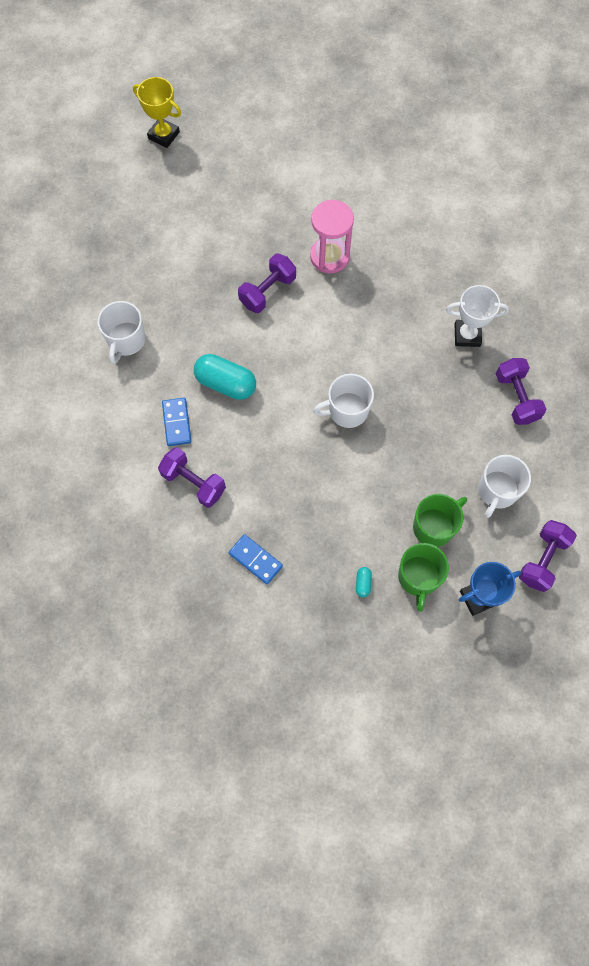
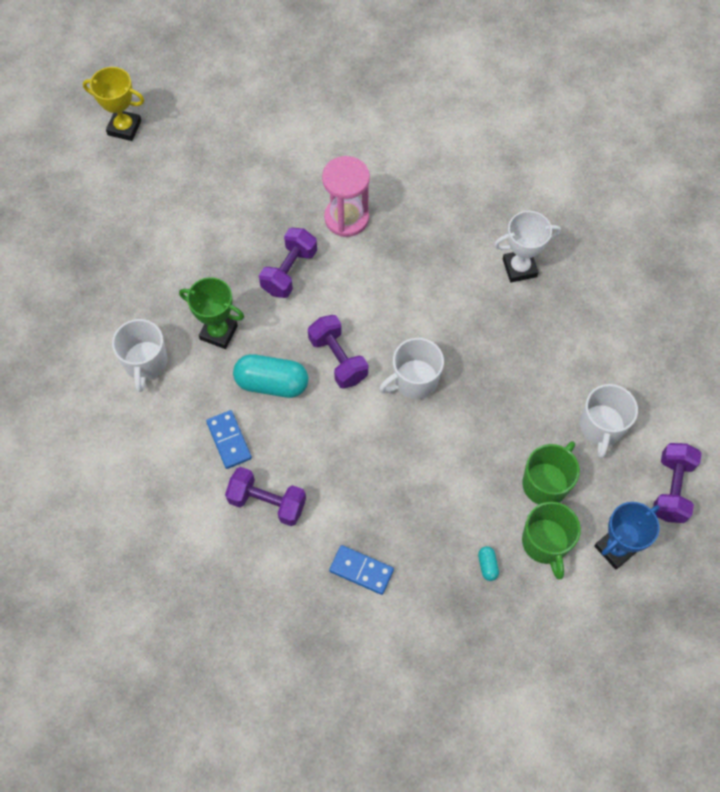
camera: 15 degrees left, 5 degrees down
(193, 329) = (218, 332): none -> green trophy
(516, 398) = (591, 322): purple dumbbell -> purple dumbbell (338, 359)

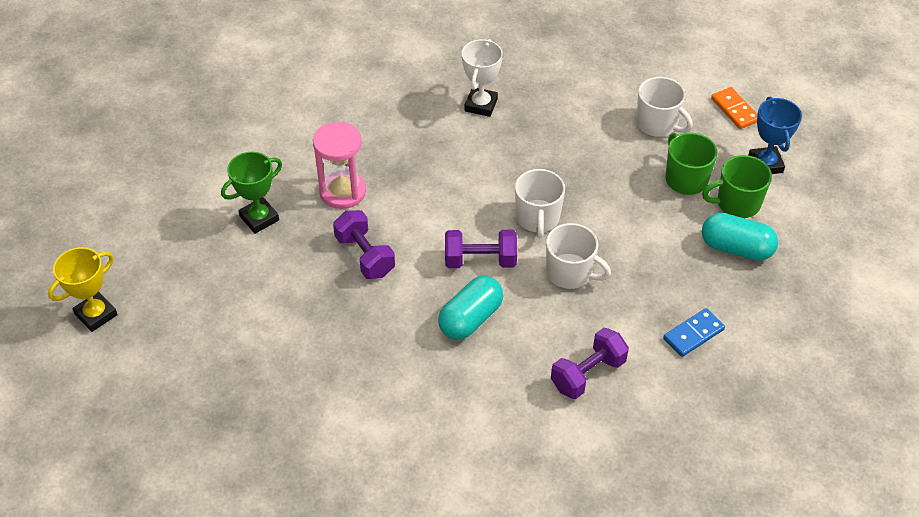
camera: 60 degrees left, 15 degrees down
(145, 363) = (378, 408): white mug -> white mug (570, 273)
(218, 332) = (388, 336): green trophy -> green trophy (259, 218)
(229, 440) = (507, 376): blue domino -> none
(487, 565) = (736, 248): turquoise capsule -> turquoise capsule, size x2.31
(545, 543) = (737, 203): green mug -> green mug turned 150 degrees clockwise
(671, 489) = (734, 110): purple dumbbell -> orange domino

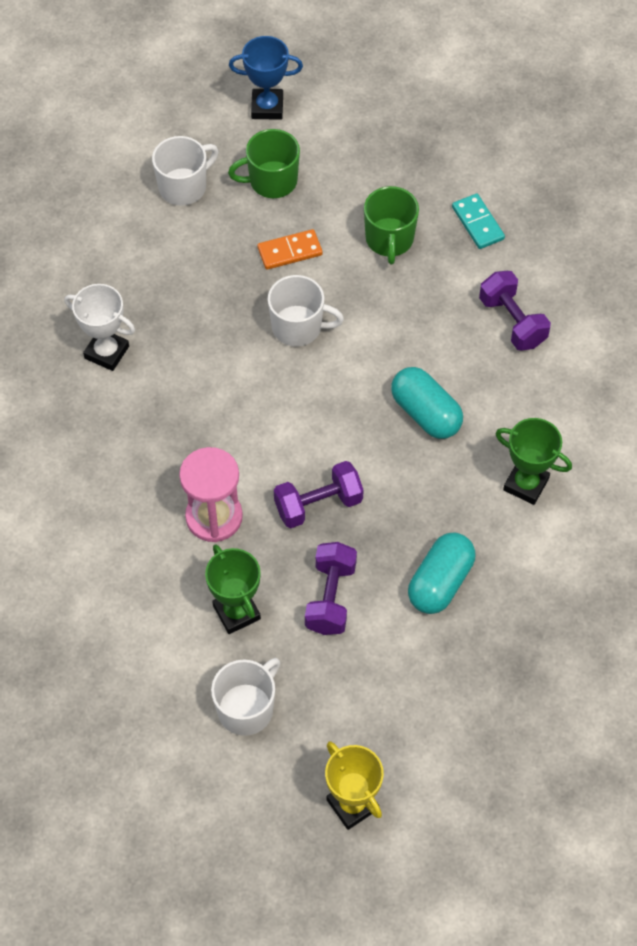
camera: 80 degrees left, 10 degrees up
(411, 403) = (526, 484): none -> green trophy
(480, 260) = (347, 391): purple dumbbell -> purple dumbbell (330, 597)
(570, 273) = (380, 311): white mug -> white mug (246, 708)
(693, 334) = (478, 223): blue domino -> turquoise domino
(734, 110) = (181, 113): orange domino -> orange domino (290, 251)
(736, 248) = (376, 161): turquoise capsule -> turquoise capsule (440, 582)
(737, 203) = (316, 145): green mug -> green mug (389, 239)

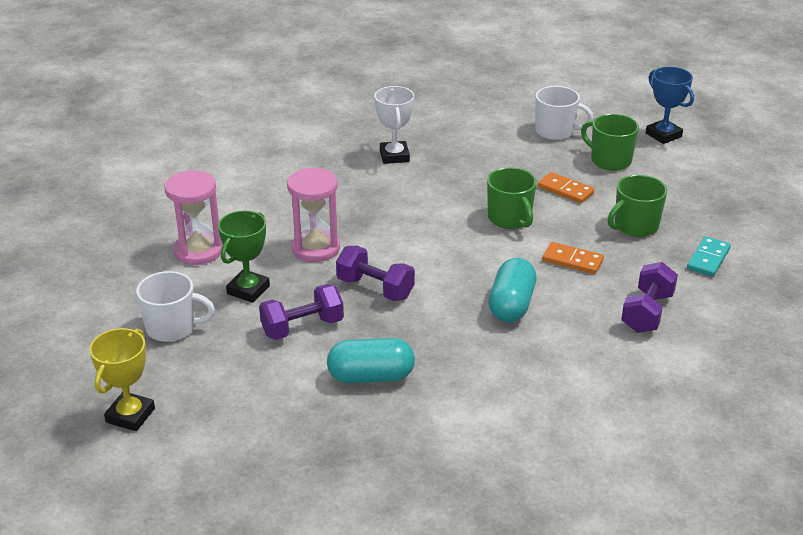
camera: 55 degrees right, 25 degrees down
(134, 623) = (198, 251): none -> pink hourglass
(298, 327) = (510, 218): white mug -> green mug
(400, 323) = (572, 260): none -> orange domino
(526, 484) = (510, 384): green trophy -> none

